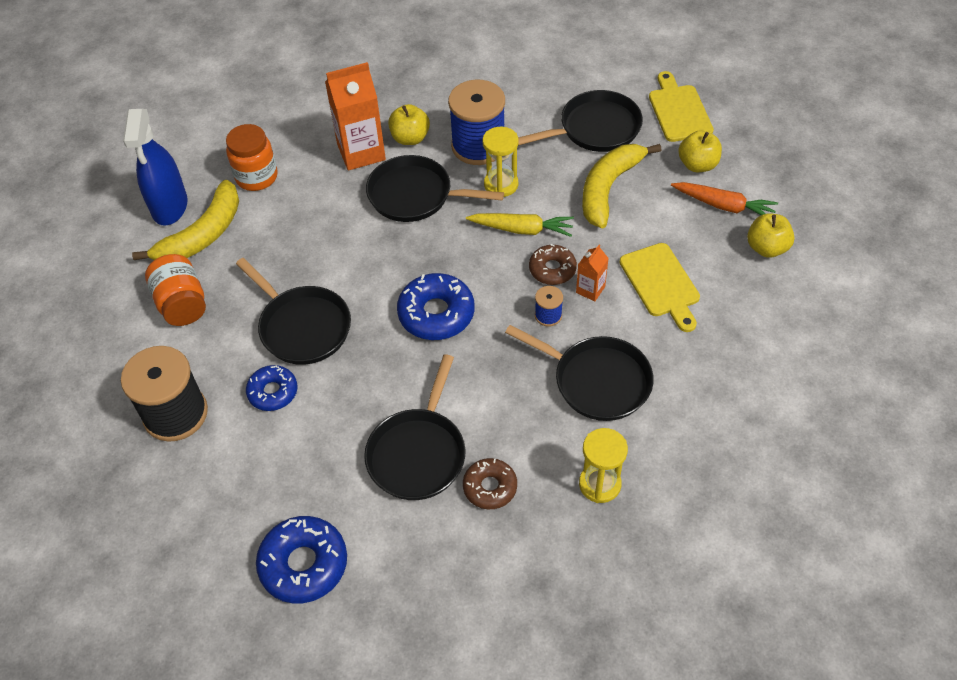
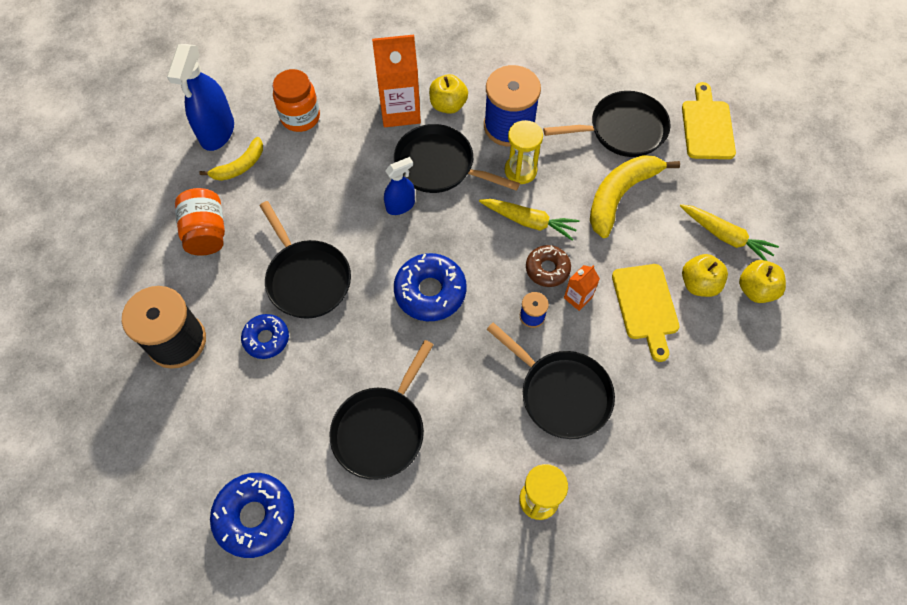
camera: 10 degrees right, 10 degrees up
(203, 234) = (240, 166): yellow banana -> yellow banana, size x0.59
(384, 240) = (400, 205): none -> blue spray bottle
(490, 487) = (438, 479): brown donut -> none
(697, 165) = (711, 188): yellow apple -> yellow apple (699, 284)
(724, 206) = (725, 236): orange carrot -> yellow carrot

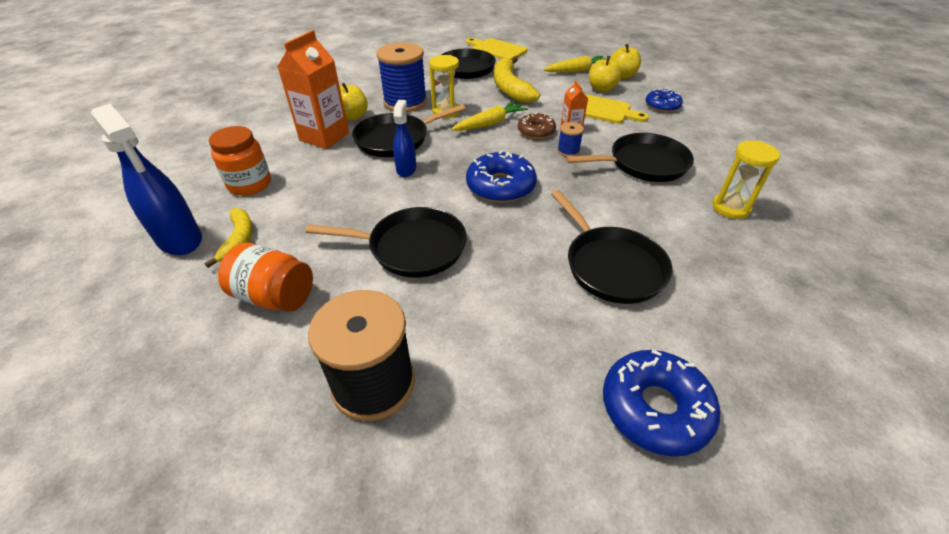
camera: 55 degrees left, 20 degrees down
(266, 339) = (446, 303): blue donut -> blue donut (662, 106)

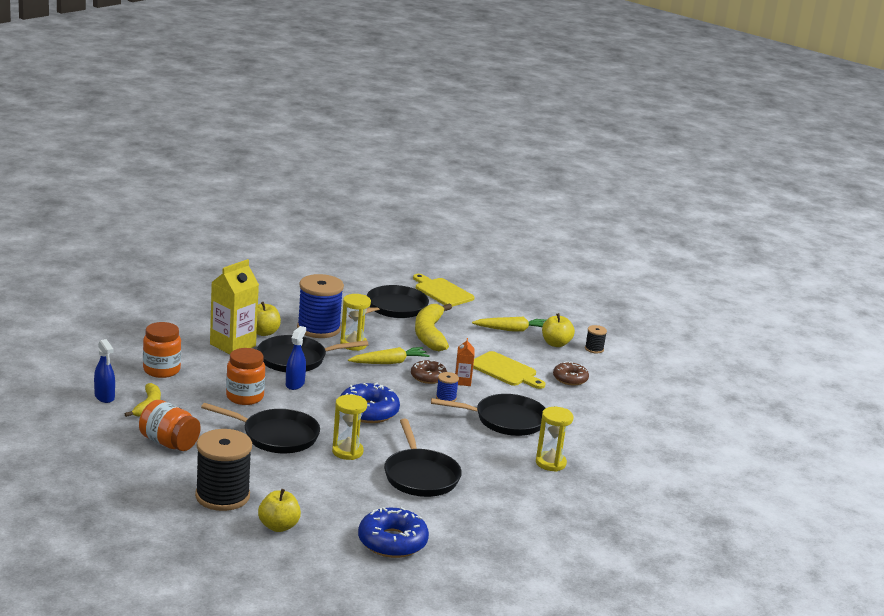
camera: 10 degrees right, 20 degrees down
(180, 239) = (104, 397): blue spray bottle -> blue spray bottle, size x0.58
(324, 137) = (232, 345): orange carton -> yellow carton
(356, 199) = (245, 397): none -> orange jar
(506, 250) = (347, 452): none -> yellow hourglass
(601, 89) = (523, 352): yellow apple -> yellow apple (278, 526)
(656, 74) = (594, 349): none -> black spool
(662, 106) = (570, 379): blue donut -> brown donut

